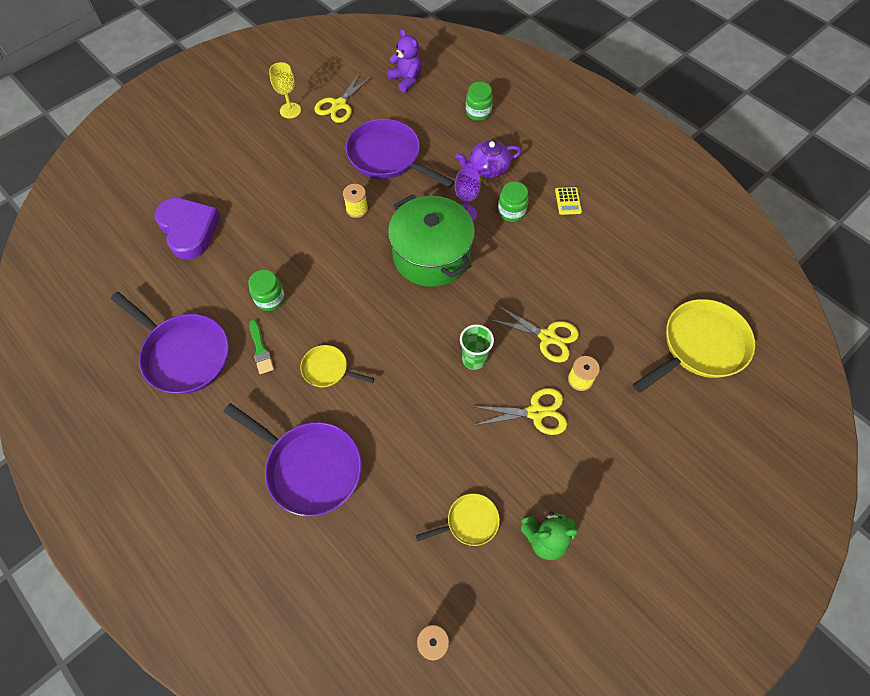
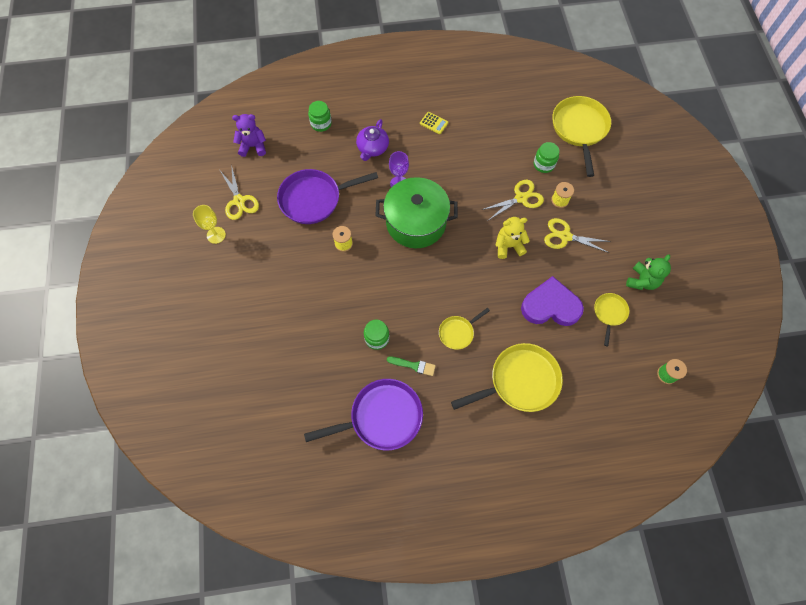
camera: 55 degrees left, 5 degrees up
(189, 230) = (274, 361): purple heart -> purple heart (550, 306)
(309, 467) = (519, 381): purple pan -> yellow pan
(474, 359) = (508, 246): green cup -> yellow teddy bear
(511, 212) = (417, 158): green jar -> green jar (544, 164)
(535, 412) = (565, 236): yellow scissors -> yellow scissors turned 105 degrees counterclockwise

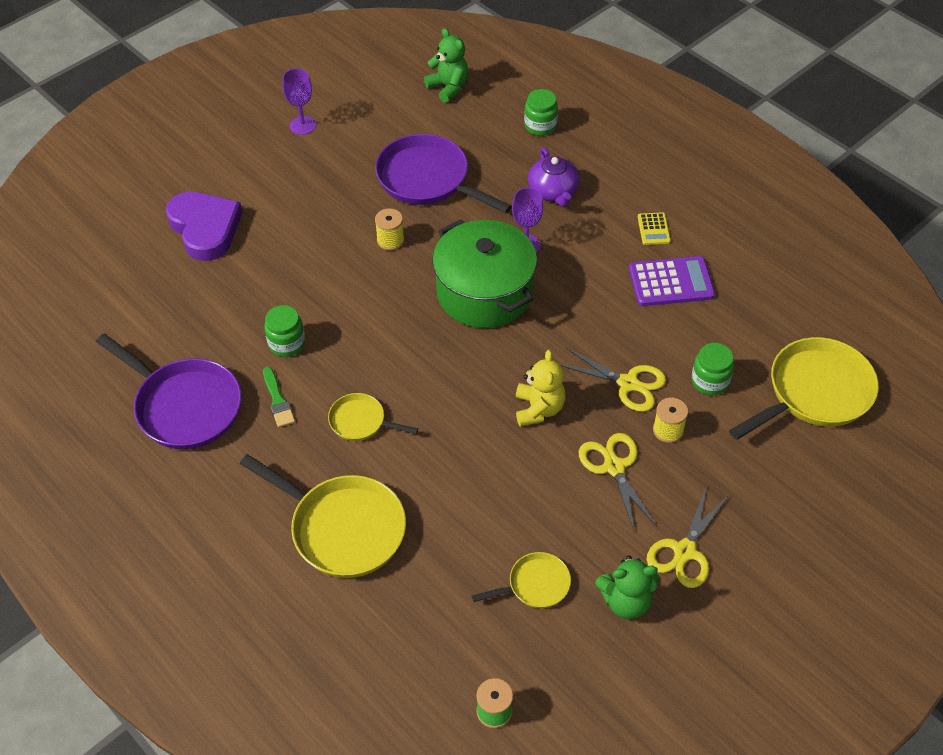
camera: 55 degrees right, 15 degrees down
(216, 235) = (302, 125): yellow goblet -> purple goblet
(239, 201) = (364, 118): yellow scissors -> yellow scissors (684, 551)
(253, 146) = (448, 87): purple teddy bear -> green teddy bear
(372, 148) = (553, 191): purple teapot -> purple teapot turned 90 degrees counterclockwise
(473, 139) = (671, 282): none -> purple calculator
(508, 246) = (538, 409): yellow teddy bear -> yellow teddy bear turned 45 degrees clockwise
(550, 306) = (486, 506): purple heart -> purple heart (205, 228)

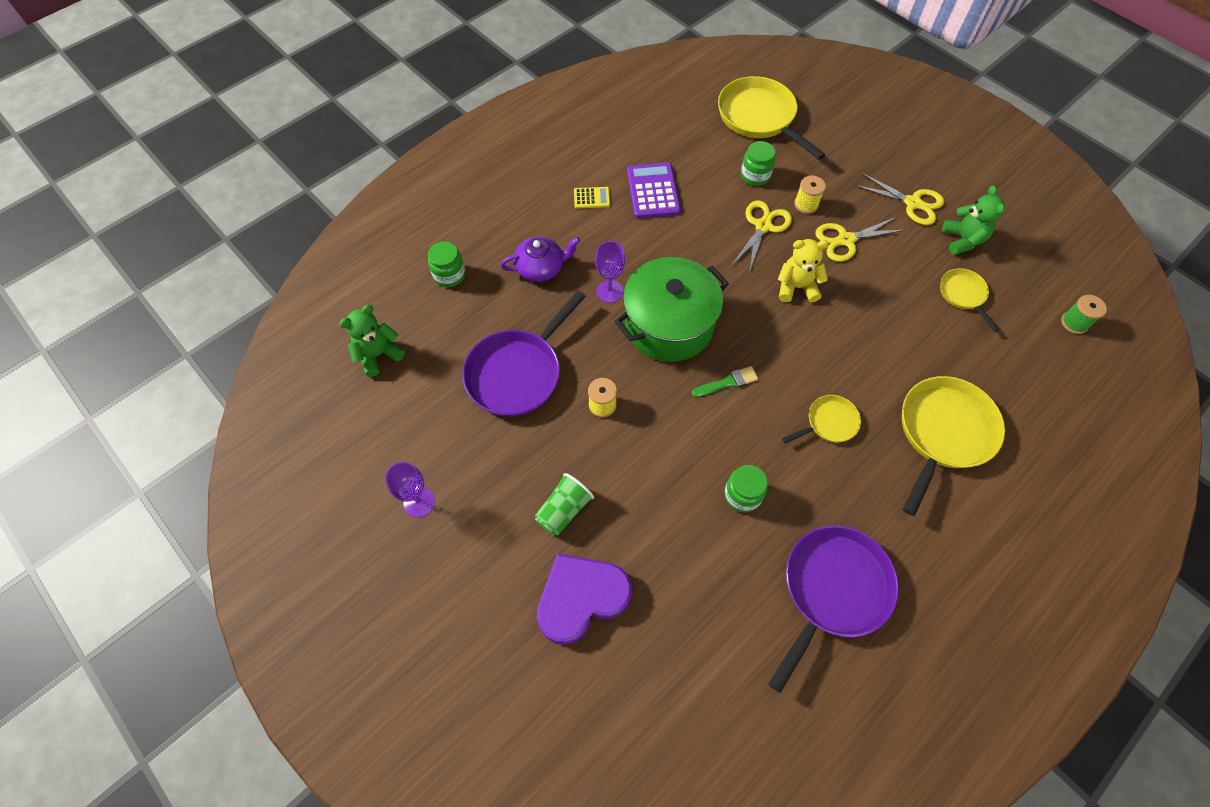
camera: 90 degrees left, 10 degrees up
(278, 400) = (813, 498): green brush -> green brush (727, 382)
(285, 215) = (564, 510): none -> green cup
(361, 422) = (828, 423): yellow pan -> yellow pan turned 135 degrees counterclockwise

